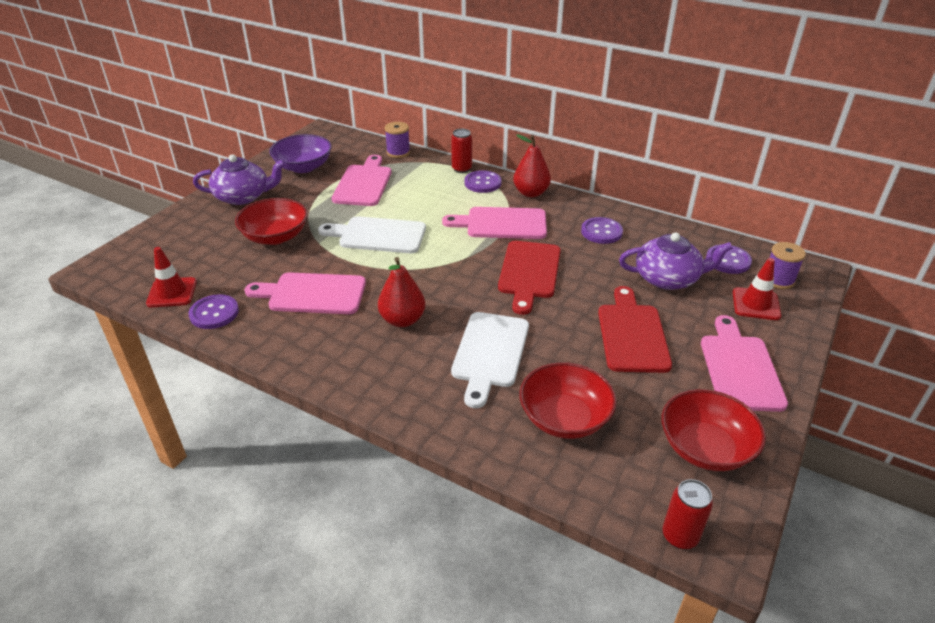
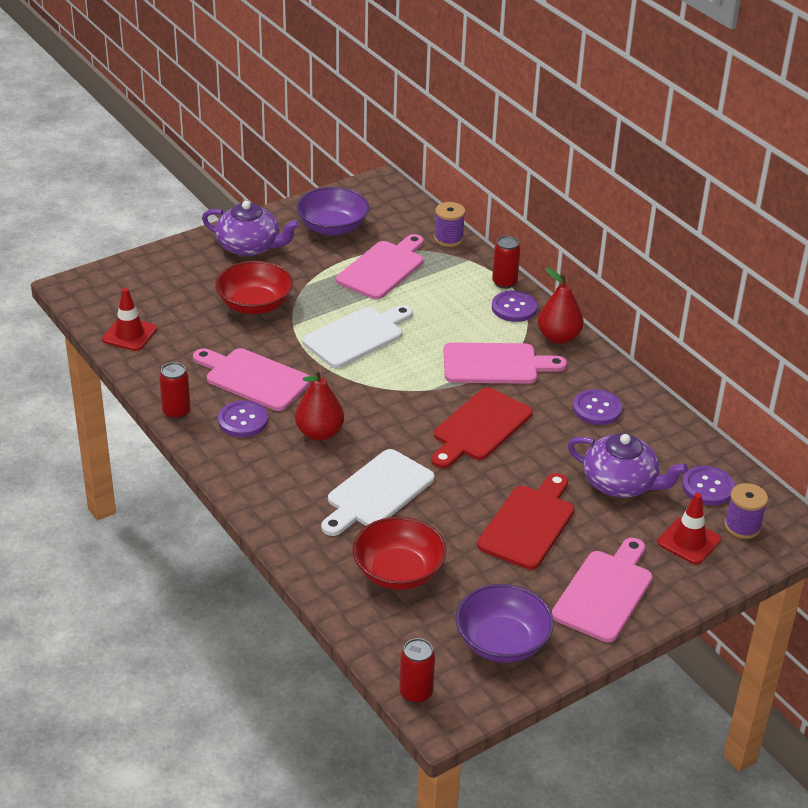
camera: 25 degrees right, 0 degrees up
(214, 313) = (156, 368): purple button -> purple button (243, 420)
(257, 346) = (176, 412): none -> red can
(378, 235) = (357, 336): white cutting board -> white cutting board turned 105 degrees clockwise
(502, 224) = (495, 364): pink cutting board -> pink cutting board turned 150 degrees clockwise
(705, 448) = (502, 642): red bowl -> purple bowl

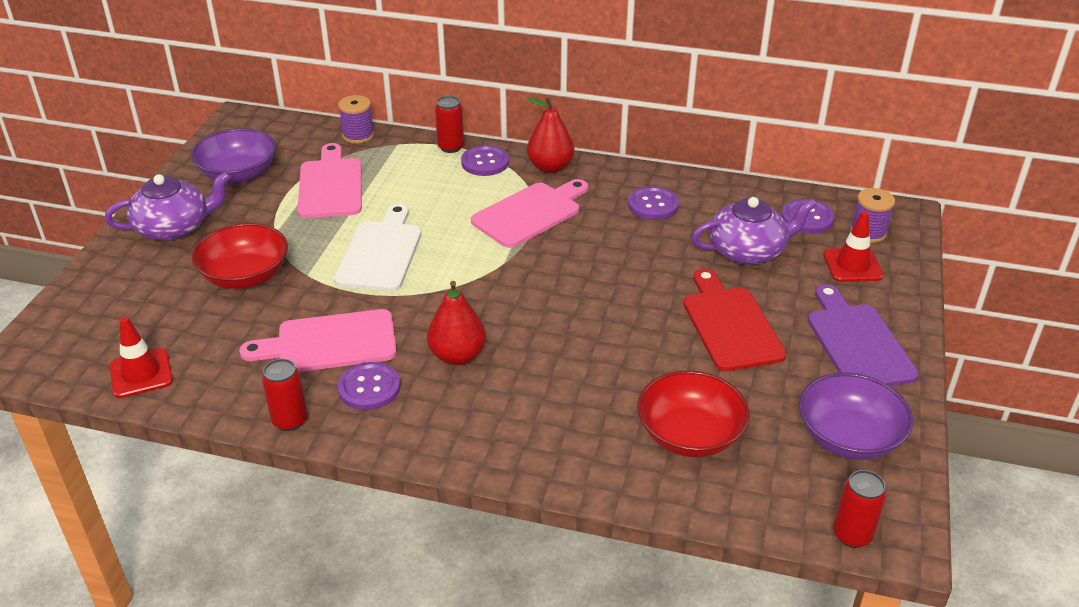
camera: 40 degrees left, 0 degrees up
(377, 492) = (578, 376): white cutting board -> none
(480, 428) = (586, 270): red cutting board -> none
(605, 592) = (857, 343): pink cutting board -> purple cutting board

